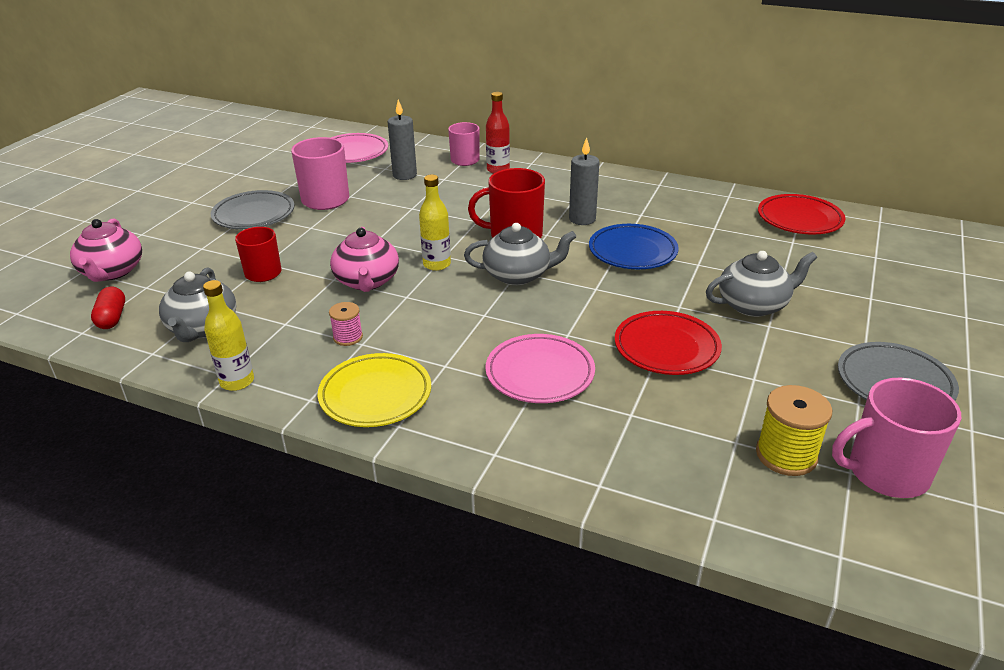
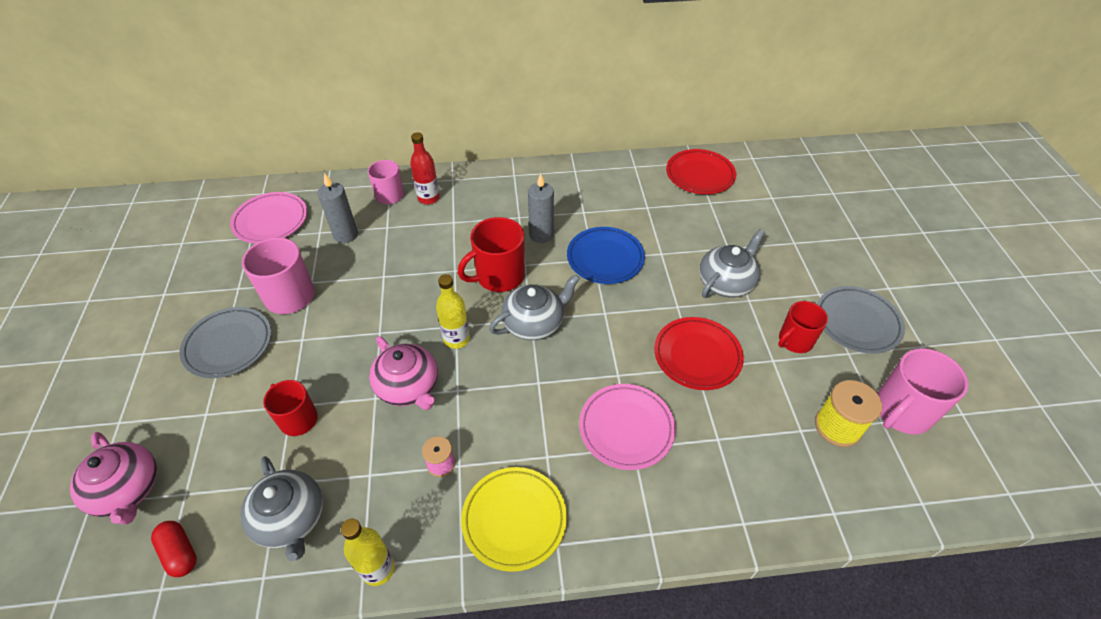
camera: 30 degrees left, 15 degrees up
(796, 372) = (794, 341): none -> red mug

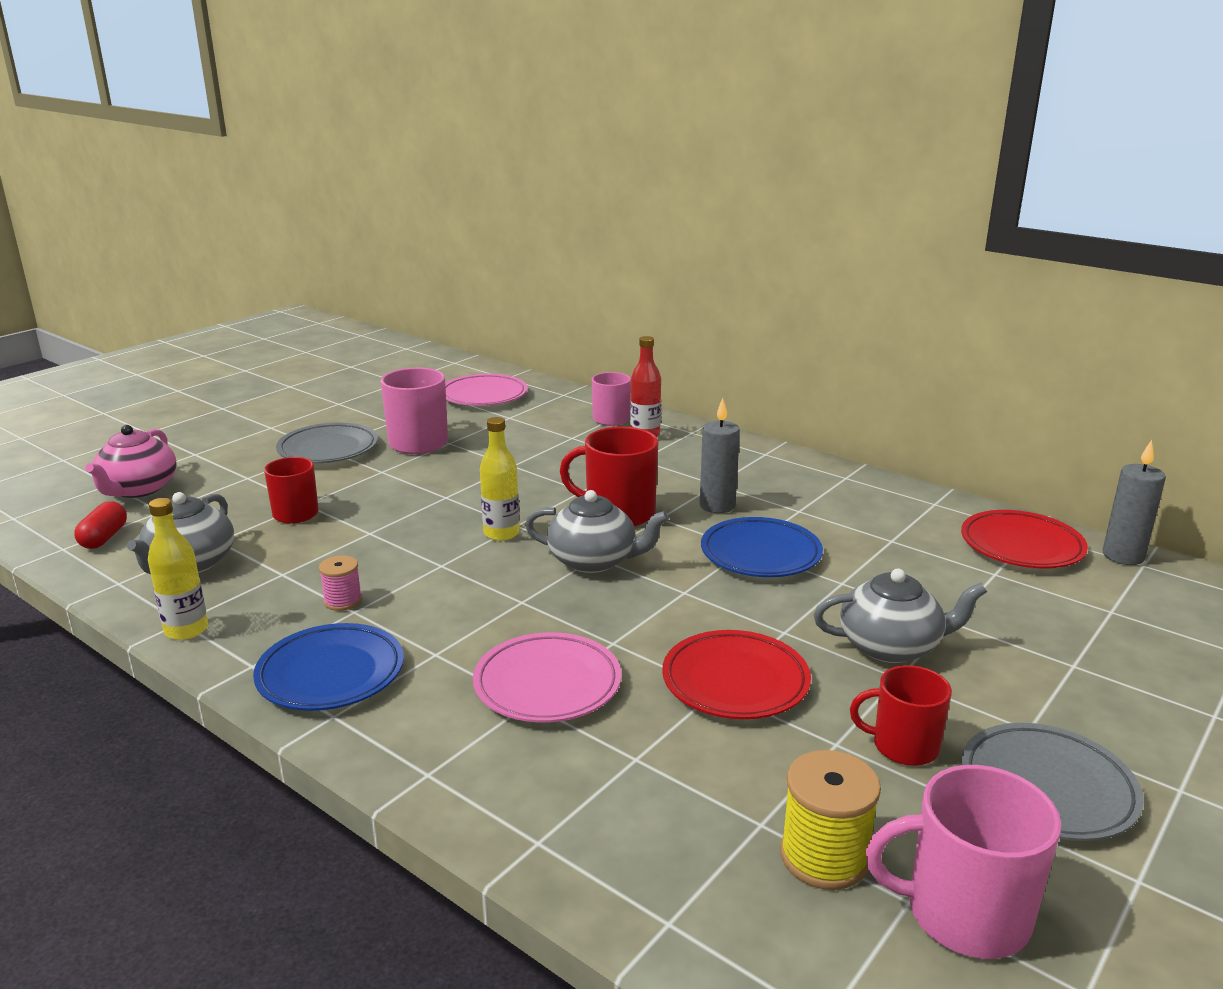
camera: 45 degrees right, 25 degrees down
(346, 235) = (528, 427): grey candle -> grey candle (1123, 556)
(408, 387) = (406, 540): pink teapot -> none
(514, 519) = (331, 674): yellow plate -> blue plate

